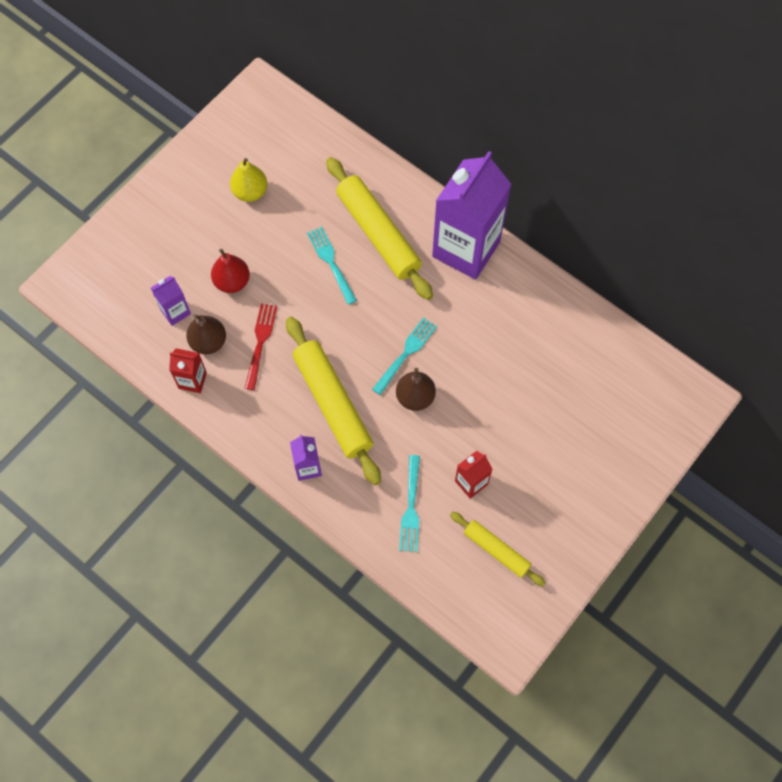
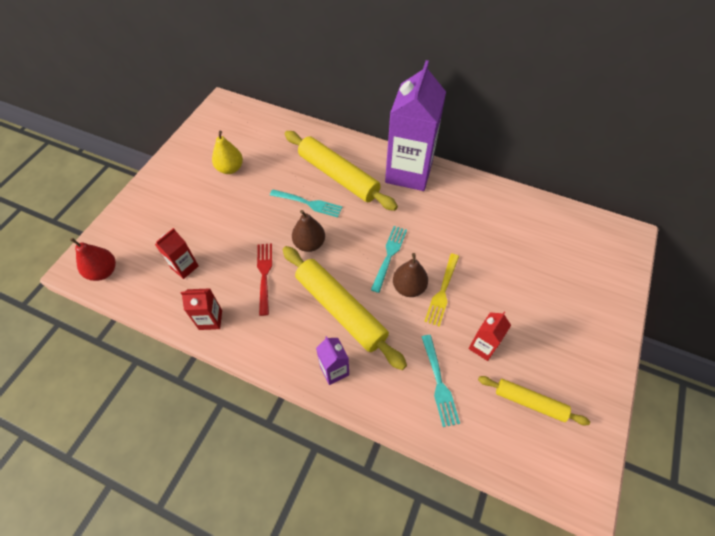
camera: 15 degrees left, 10 degrees down
(175, 311) = (184, 267): purple carton -> red carton
(208, 342) = (218, 284): brown pear -> brown pear (309, 244)
(232, 281) = (229, 234): red pear -> red pear (103, 271)
(331, 263) = (308, 203): turquoise fork -> turquoise fork turned 150 degrees clockwise
(451, 410) = (442, 291): none -> yellow fork

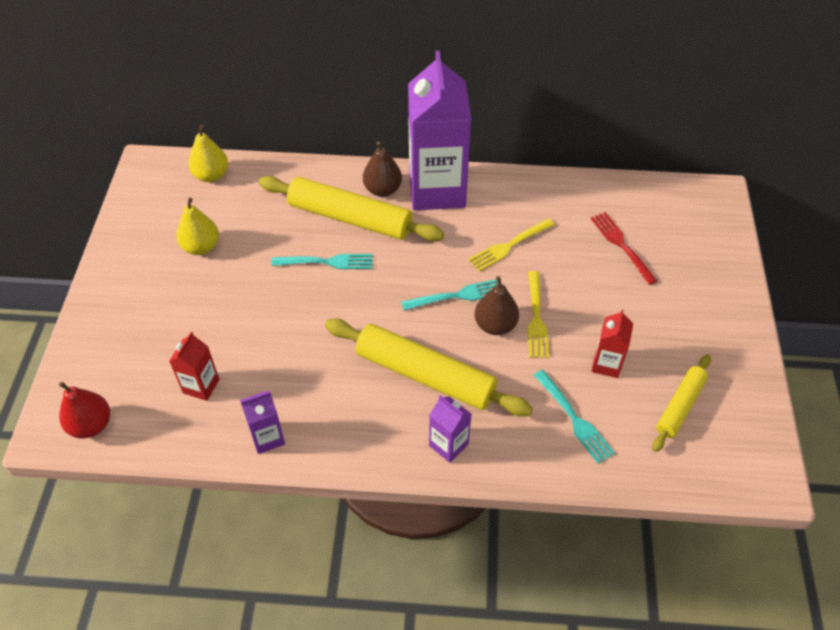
camera: 20 degrees left, 5 degrees down
(210, 320) = (267, 437): red carton -> purple carton
(259, 121) = (211, 175): none -> yellow pear
(264, 275) = (312, 364): red fork -> red fork (622, 246)
(309, 244) = (351, 310): brown pear -> brown pear (382, 190)
(389, 256) = (456, 296): turquoise fork -> turquoise fork turned 75 degrees clockwise
(445, 229) = (509, 245): none -> yellow fork
(529, 402) = (680, 406): yellow rolling pin -> yellow rolling pin turned 60 degrees counterclockwise

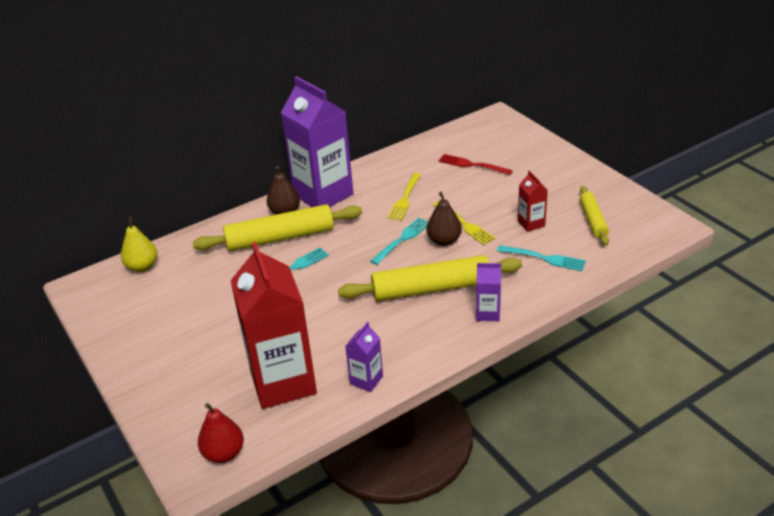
camera: 35 degrees left, 15 degrees down
(201, 247) = (185, 309): yellow pear -> none
(201, 386) = (283, 382): red carton -> red carton, size x2.28

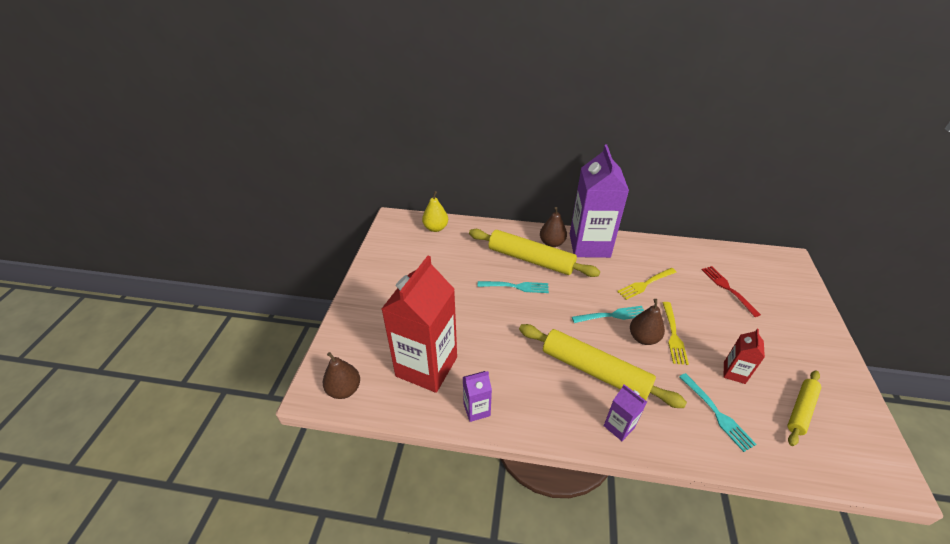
camera: 40 degrees right, 5 degrees up
(224, 453) = (344, 389): red pear -> brown pear

